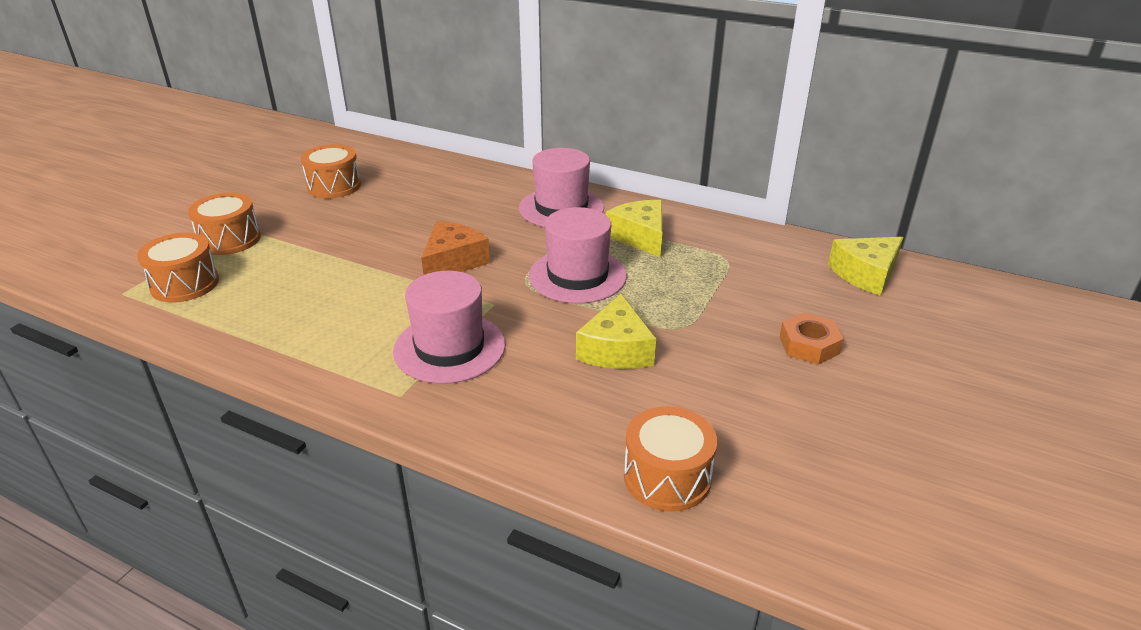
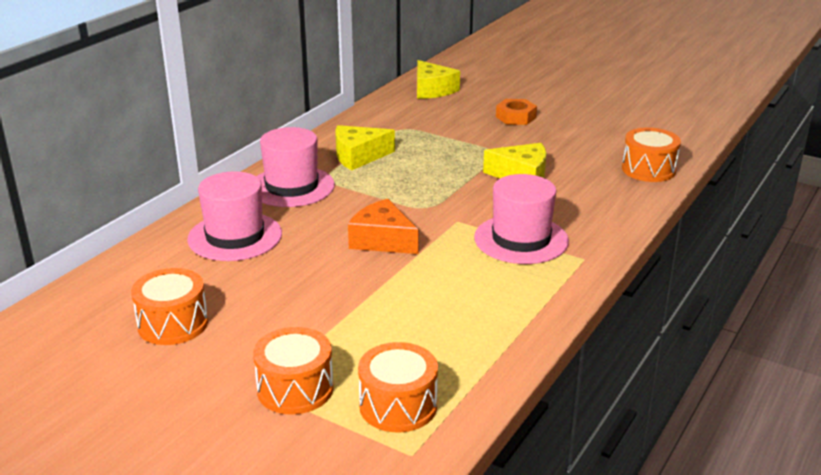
camera: 85 degrees left, 5 degrees down
(577, 276) = (418, 185): pink hat -> pink hat (235, 236)

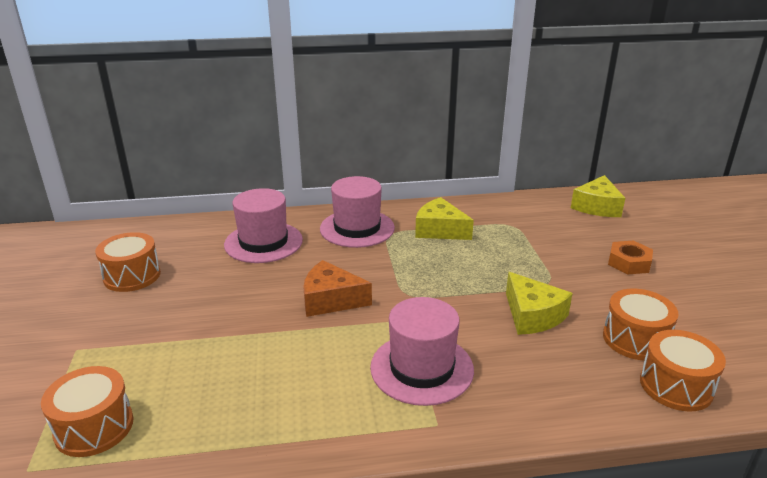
camera: 50 degrees right, 0 degrees up
(295, 389) = (86, 364): orange drum -> orange drum (635, 339)
(382, 240) = (331, 300): orange cheese -> orange cheese turned 75 degrees counterclockwise

